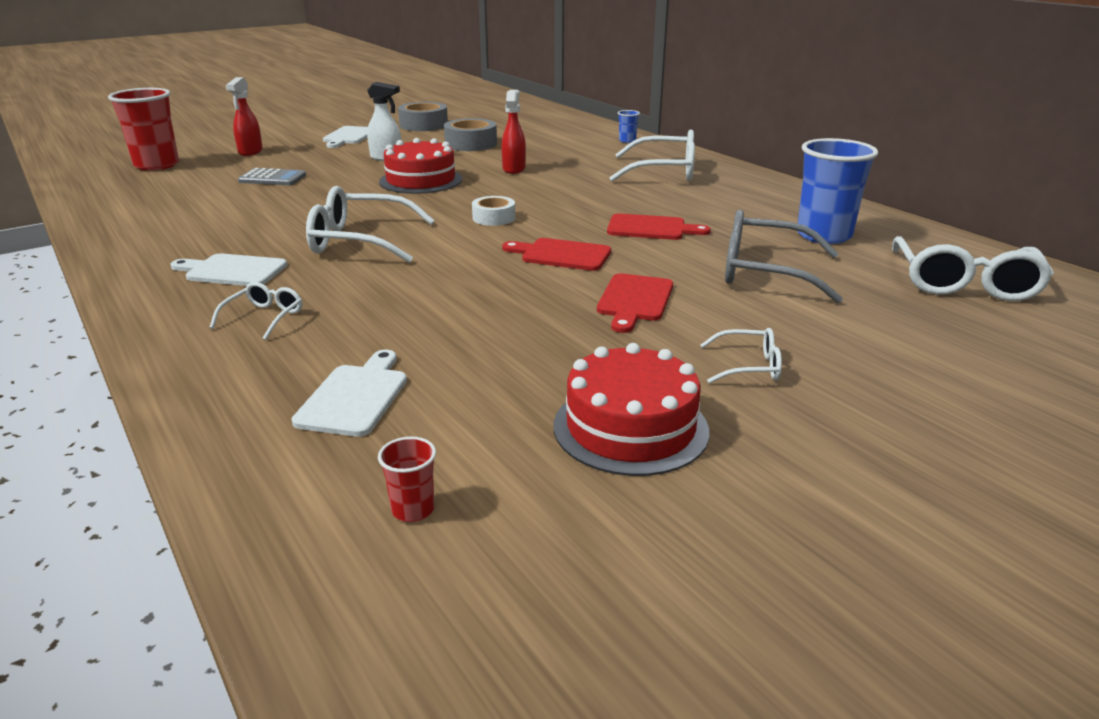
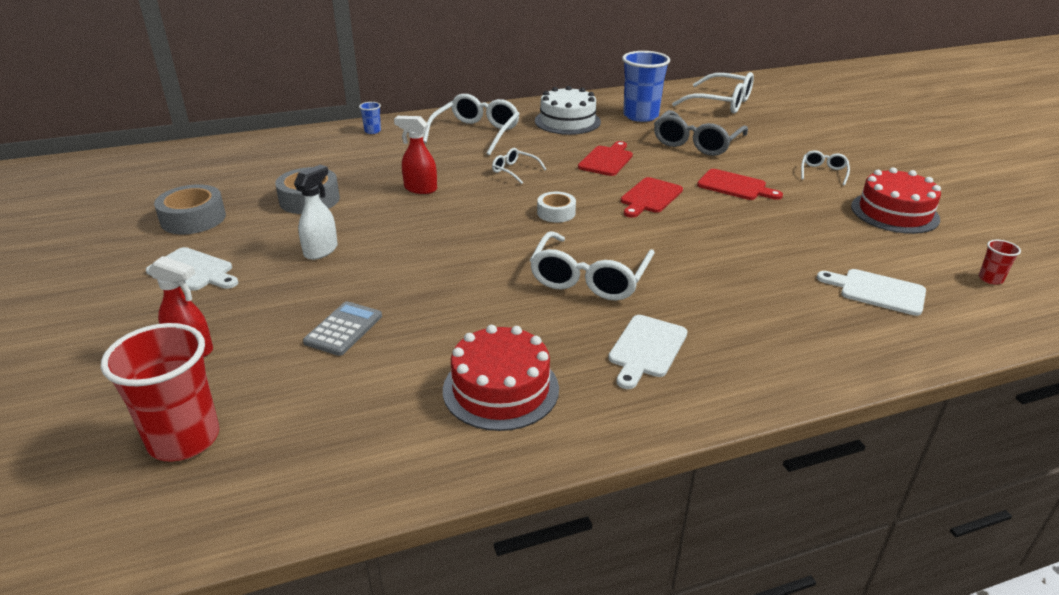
camera: 75 degrees left, 5 degrees up
(264, 317) = (754, 329): white glasses -> white glasses (514, 171)
(421, 180) = (423, 237): red cake -> red cake (500, 389)
(750, 202) = (567, 121): none -> white cake

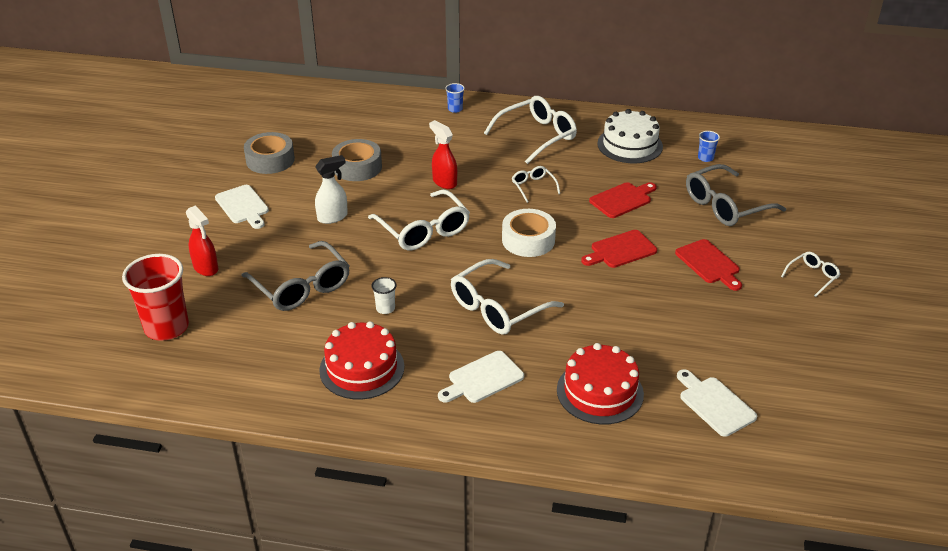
camera: 30 degrees right, 5 degrees up
(343, 329) = (301, 287): grey calculator -> grey glasses
(468, 318) = (385, 308): none -> white cup
(556, 213) = (528, 240): white tape -> white tape, size x1.58
(640, 116) = (705, 158): blue cup -> blue cup, size x0.44
(721, 103) = (805, 165): white glasses -> white glasses (423, 230)
(894, 212) = (829, 340): red cake -> red cake (600, 392)
(990, 279) = (833, 432): red cup -> none

